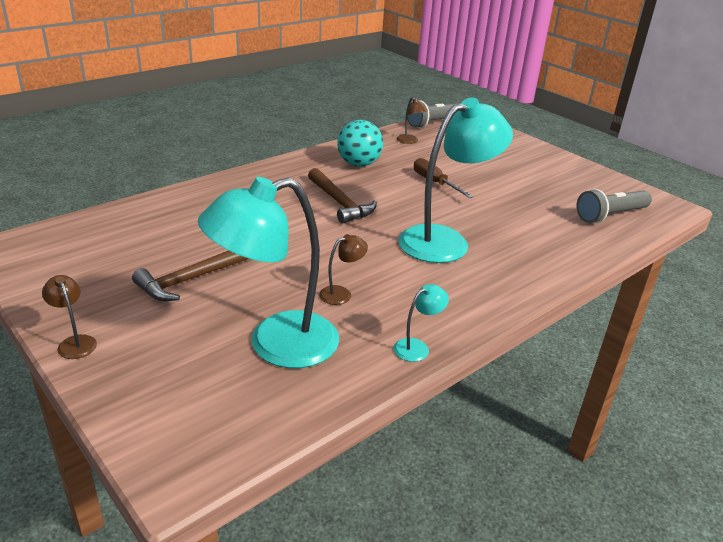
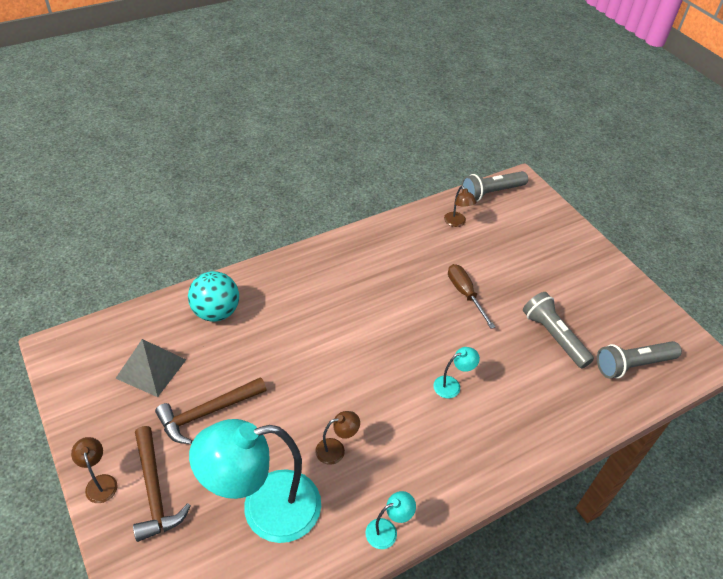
camera: 10 degrees right, 15 degrees up
(120, 253) = (151, 368): none -> grey pyramid
(340, 203) = (363, 316): brown hammer -> brown hammer (154, 491)
(359, 164) = (395, 256): turquoise ball -> turquoise ball (216, 312)
(445, 240) = (452, 385): turquoise lamp -> turquoise lamp, size x0.41
(530, 203) = (553, 336): none -> grey flashlight

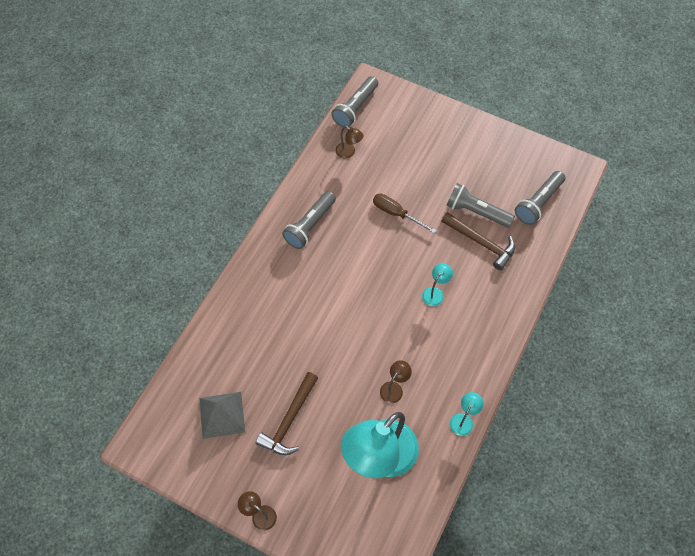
camera: 30 degrees left, 15 degrees up
(154, 491) = (300, 495): brown hammer -> brown hammer (481, 243)
(216, 312) = (230, 341): turquoise ball -> none
(371, 260) = (310, 225): none -> grey flashlight

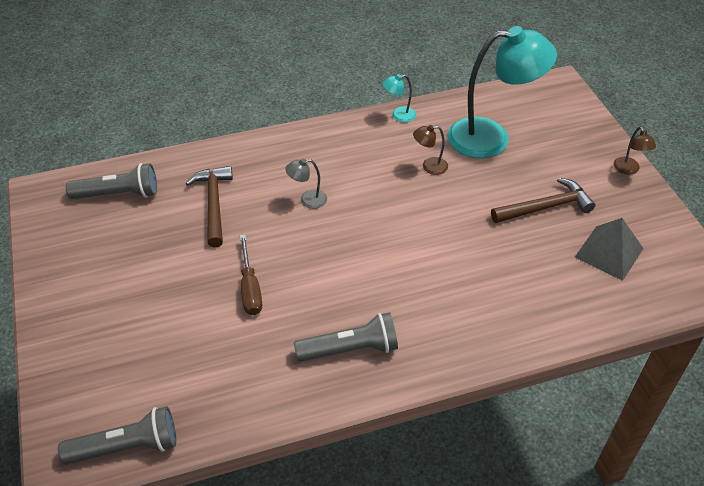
camera: 135 degrees left, 15 degrees down
(349, 152) = (209, 395): brown lamp -> none
(435, 293) = (307, 200): turquoise lamp -> grey lamp
(476, 212) = (178, 229): grey flashlight -> none

